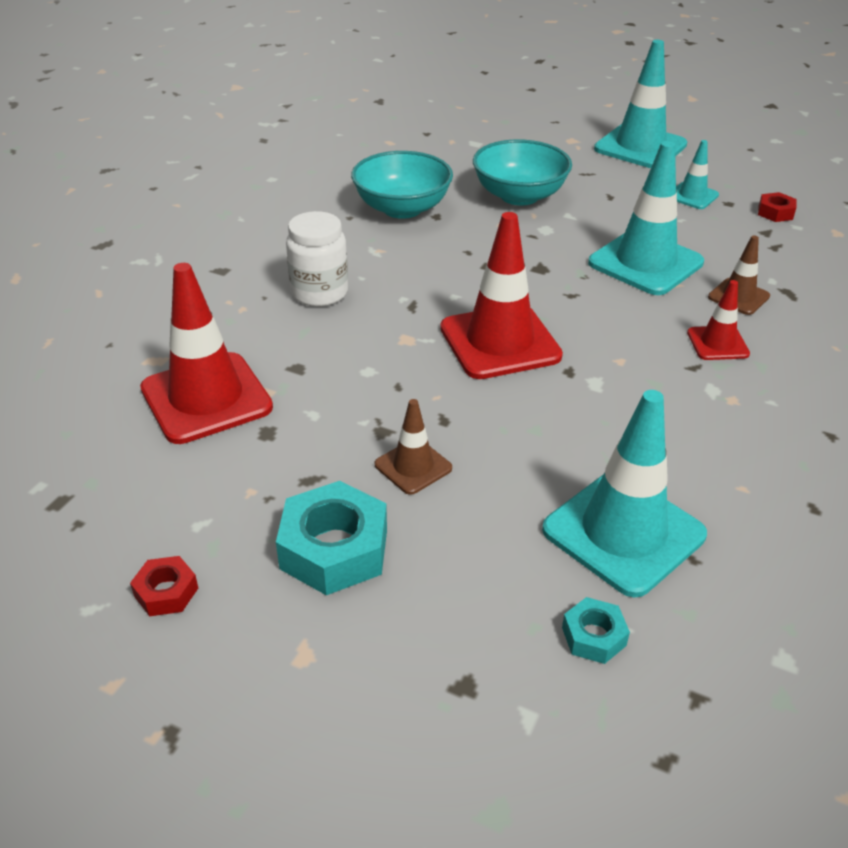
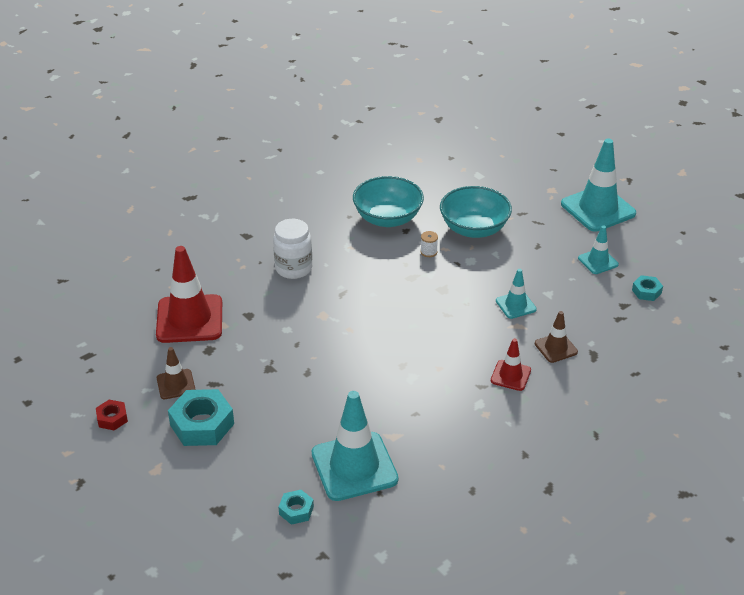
camera: 25 degrees right, 0 degrees up
(413, 466) = (271, 394): brown traffic cone -> brown traffic cone (176, 384)
(486, 232) = (428, 252): none -> white spool
(500, 342) = (376, 334): red traffic cone -> none
(645, 263) = (515, 305): turquoise traffic cone -> turquoise traffic cone, size x0.51
(775, 212) = (646, 291): red nut -> turquoise nut

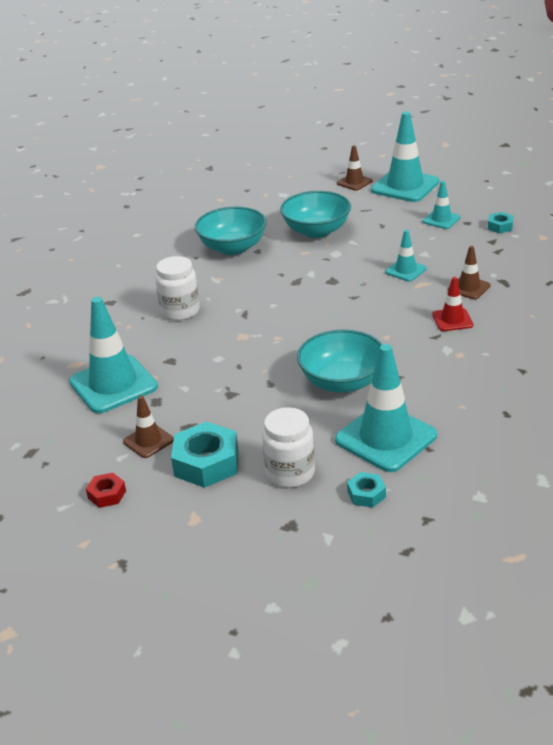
camera: 25 degrees left, 5 degrees down
(189, 319) = (113, 384): red traffic cone -> turquoise traffic cone
(255, 463) = (290, 473): none -> white jar
(365, 397) = (342, 382): none -> turquoise bowl
(428, 252) = (293, 259): white spool -> none
(554, 186) = (354, 182): none -> brown traffic cone

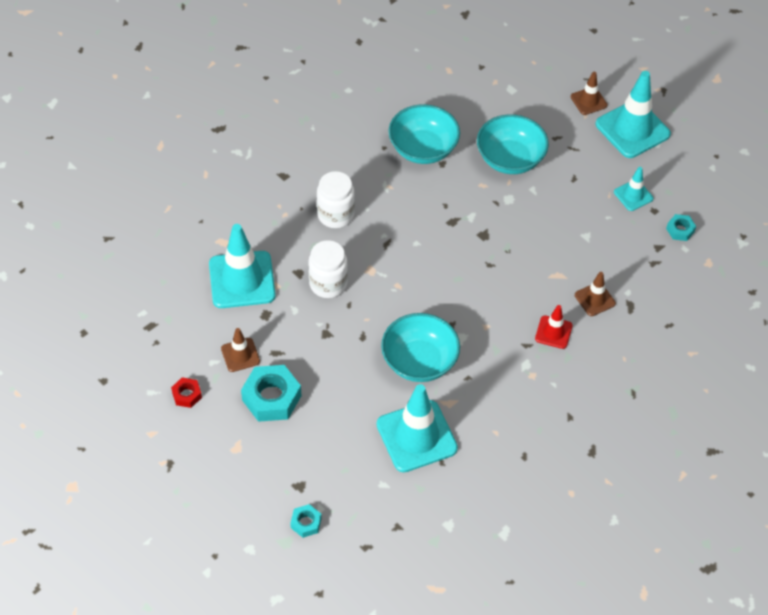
camera: 20 degrees right, 20 degrees up
(290, 473) = (326, 437): white jar -> white jar (328, 284)
(366, 494) = (369, 483): turquoise nut -> turquoise nut (306, 523)
(405, 270) = (555, 251): turquoise traffic cone -> none

